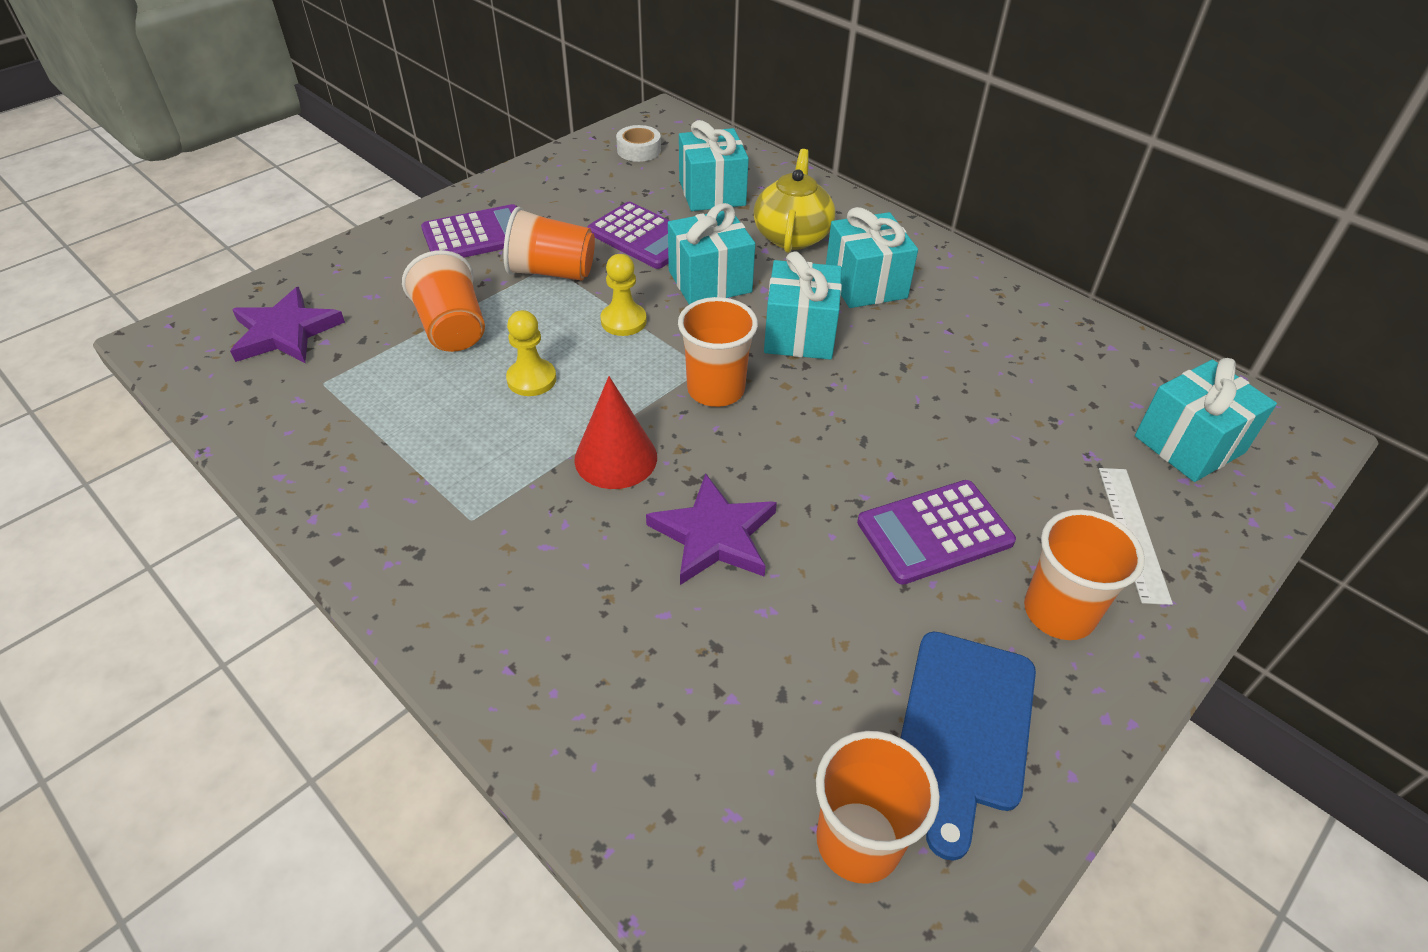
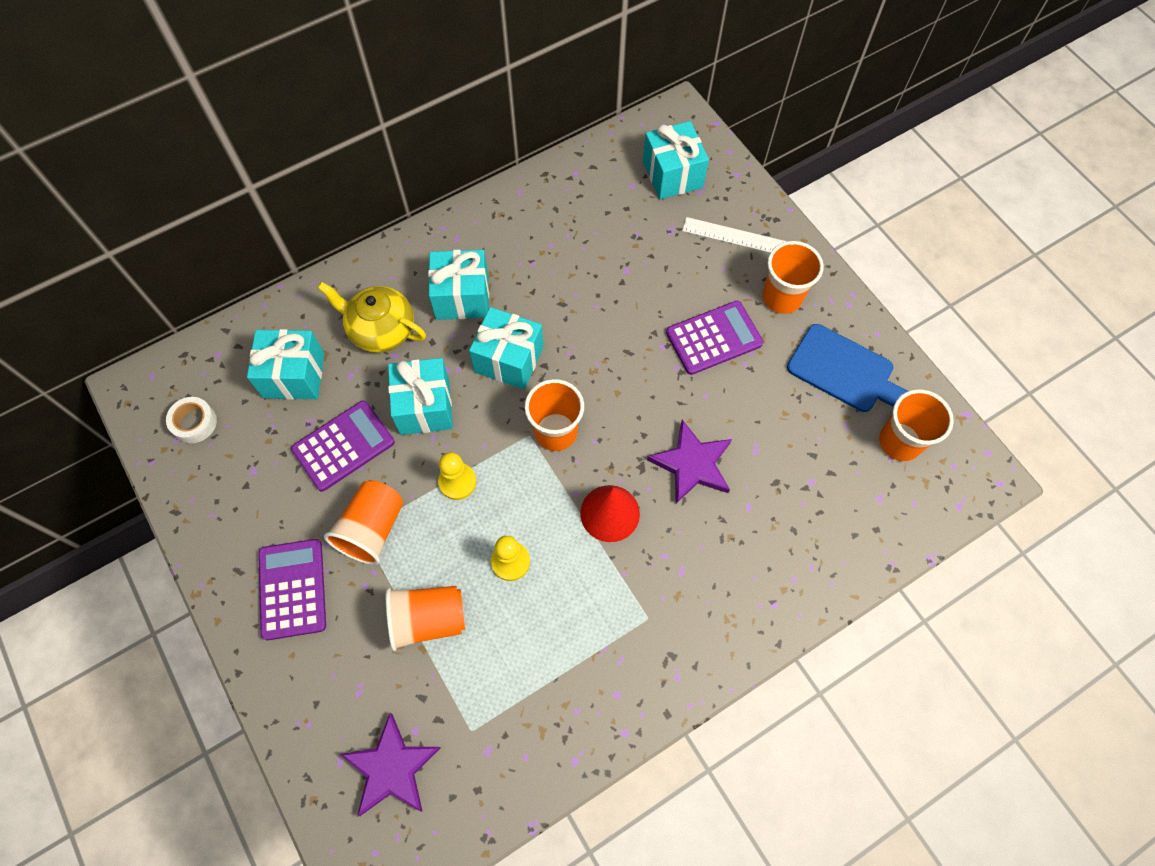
camera: 75 degrees left, 20 degrees up
(934, 532) = (714, 338): purple calculator -> purple calculator turned 105 degrees counterclockwise

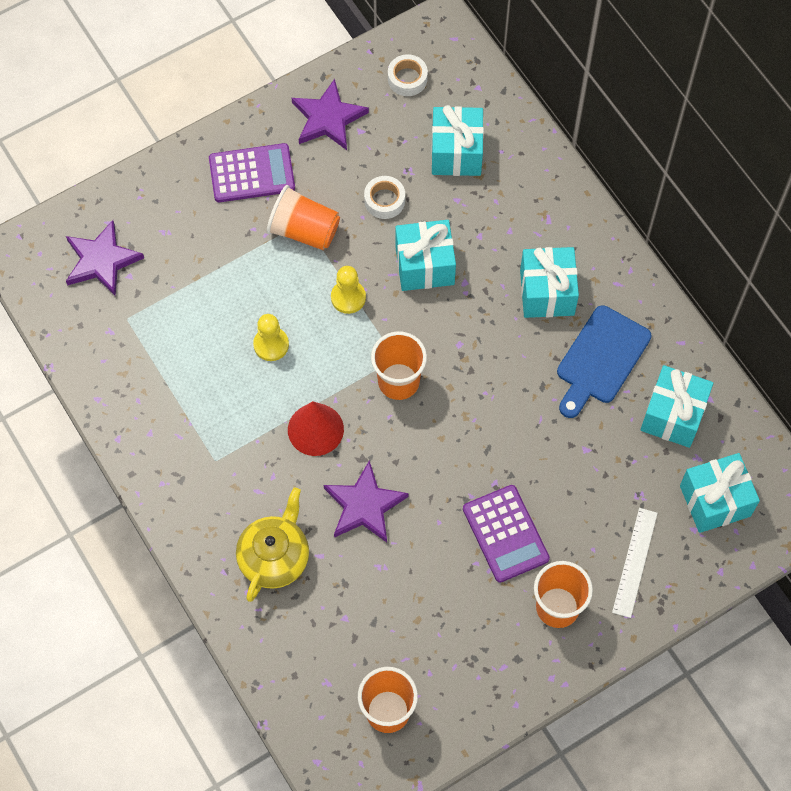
camera: 90 degrees right, 0 degrees up
(232, 505) = (328, 118): none -> purple star
(343, 446) = (384, 200): purple calculator -> white tape
(381, 330) = (507, 222): yellow teapot -> yellow teapot (274, 557)
(428, 619) = (221, 280): orange cup -> none
(509, 359) = (476, 338): turquoise gift -> turquoise gift (673, 415)
(845, 371) = (469, 665): blue cutting board -> blue cutting board (600, 359)

